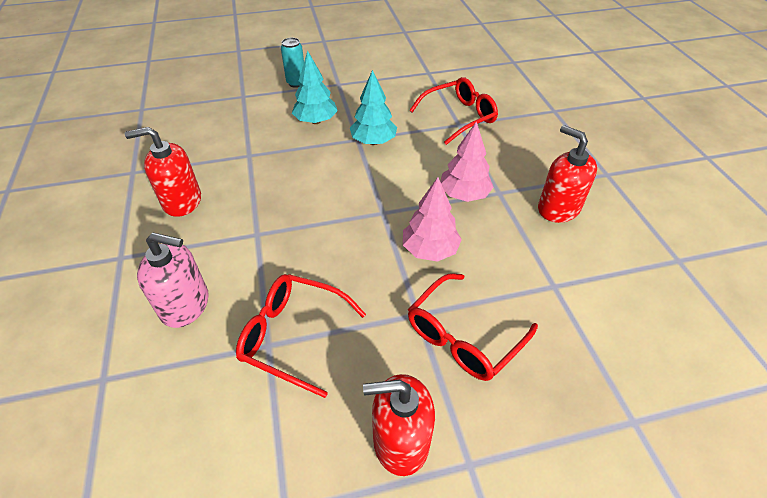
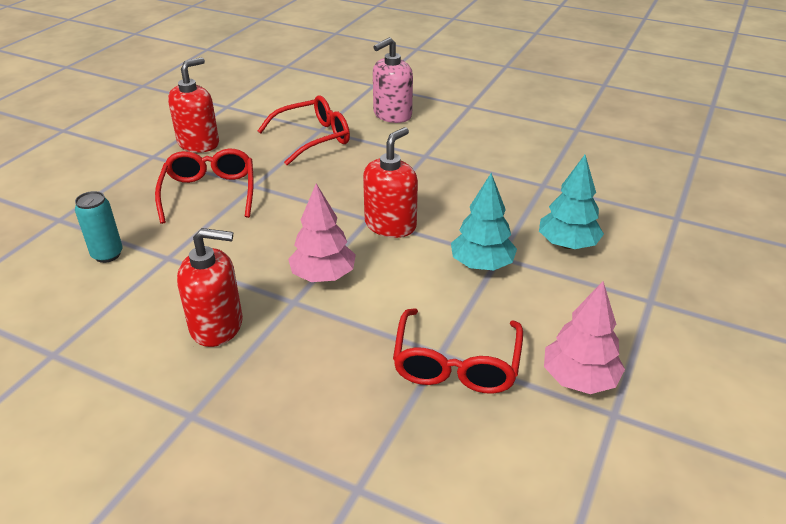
camera: 130 degrees right, 10 degrees down
(182, 201) = (507, 138): red soap dispenser -> red soap dispenser (390, 225)
(296, 83) = (681, 266): turquoise can -> turquoise can (107, 255)
(430, 250) = (294, 219): pink tree -> pink tree (579, 379)

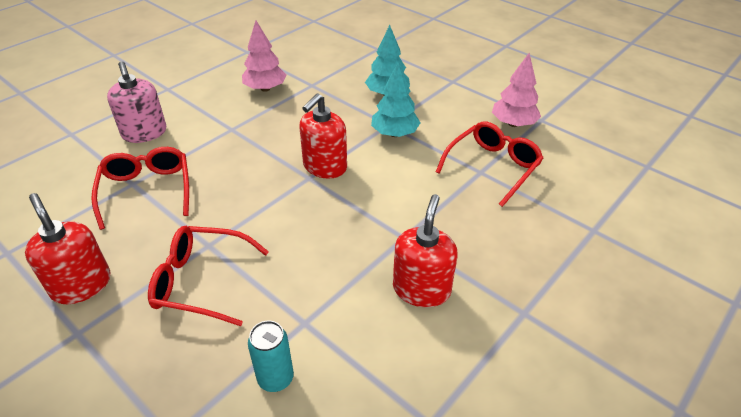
camera: 75 degrees left, 5 degrees up
(323, 276) = (377, 215): pink tree -> pink tree (265, 88)
(390, 225) = (324, 167): red soap dispenser -> red soap dispenser turned 105 degrees counterclockwise
(456, 364) = (492, 167): red glasses -> red glasses turned 75 degrees counterclockwise

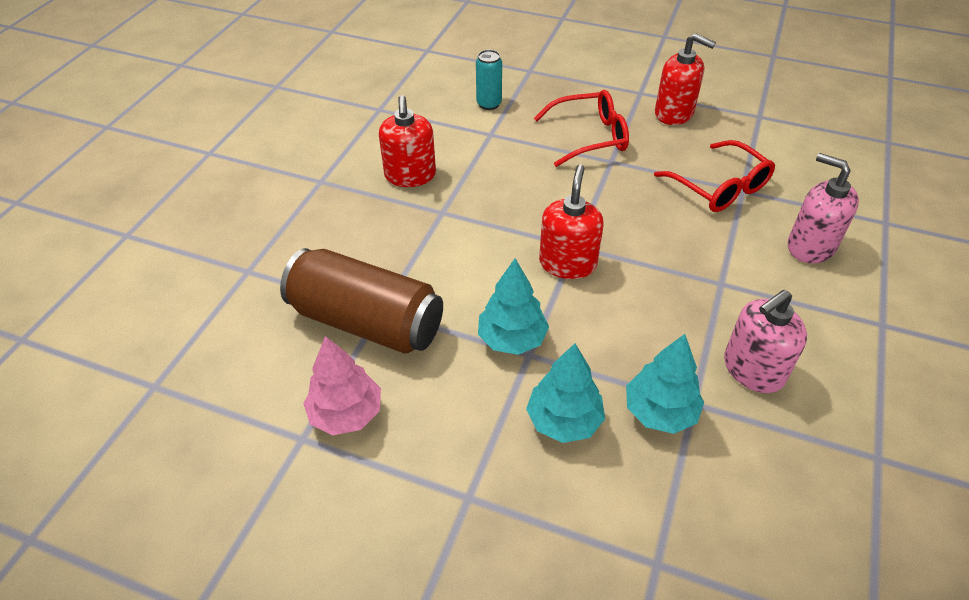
camera: 160 degrees right, 5 degrees up
(265, 88) = (752, 370): pink tree -> pink soap dispenser
(333, 85) = (660, 412): none -> turquoise tree
(492, 167) = (367, 321): red glasses -> brown can

